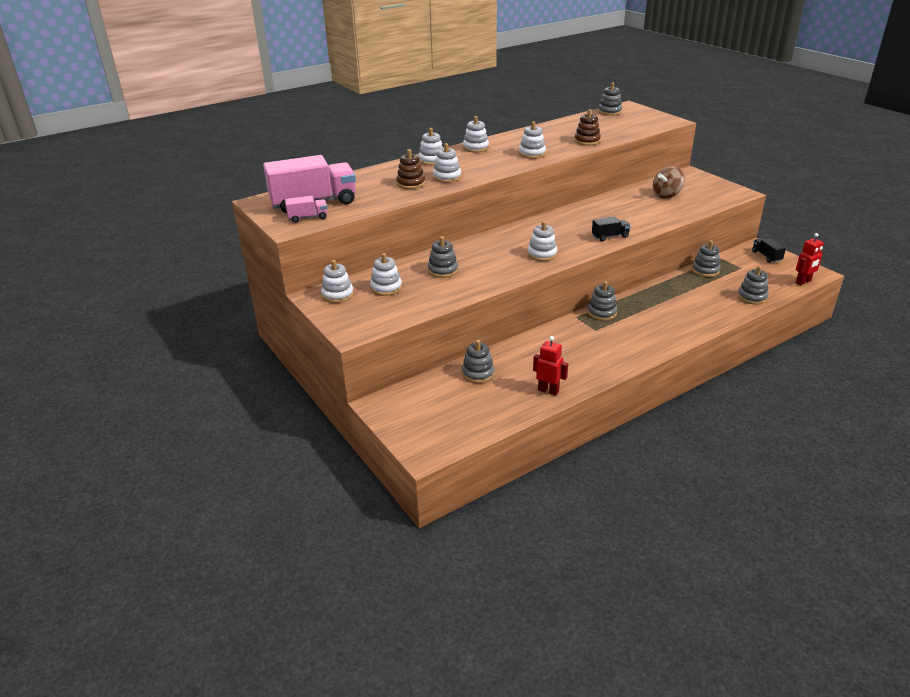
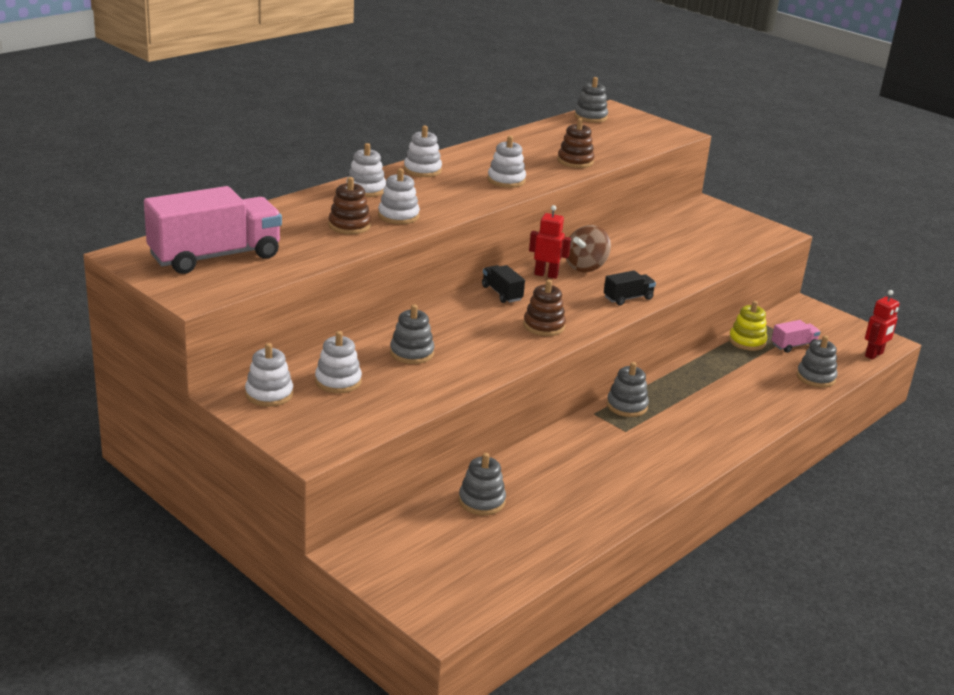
camera: 15 degrees left, 5 degrees down
(307, 218) = (216, 280): pink truck -> pink truck (793, 345)
(542, 254) = (544, 326): white stacking toy -> brown stacking toy
(548, 390) = (586, 520): red robot -> red robot (546, 275)
(666, 195) = (685, 237): brown spinning top -> brown spinning top (585, 267)
(705, 270) = (747, 341): grey stacking toy -> yellow stacking toy
(766, 256) = (819, 320): black truck -> black truck (502, 293)

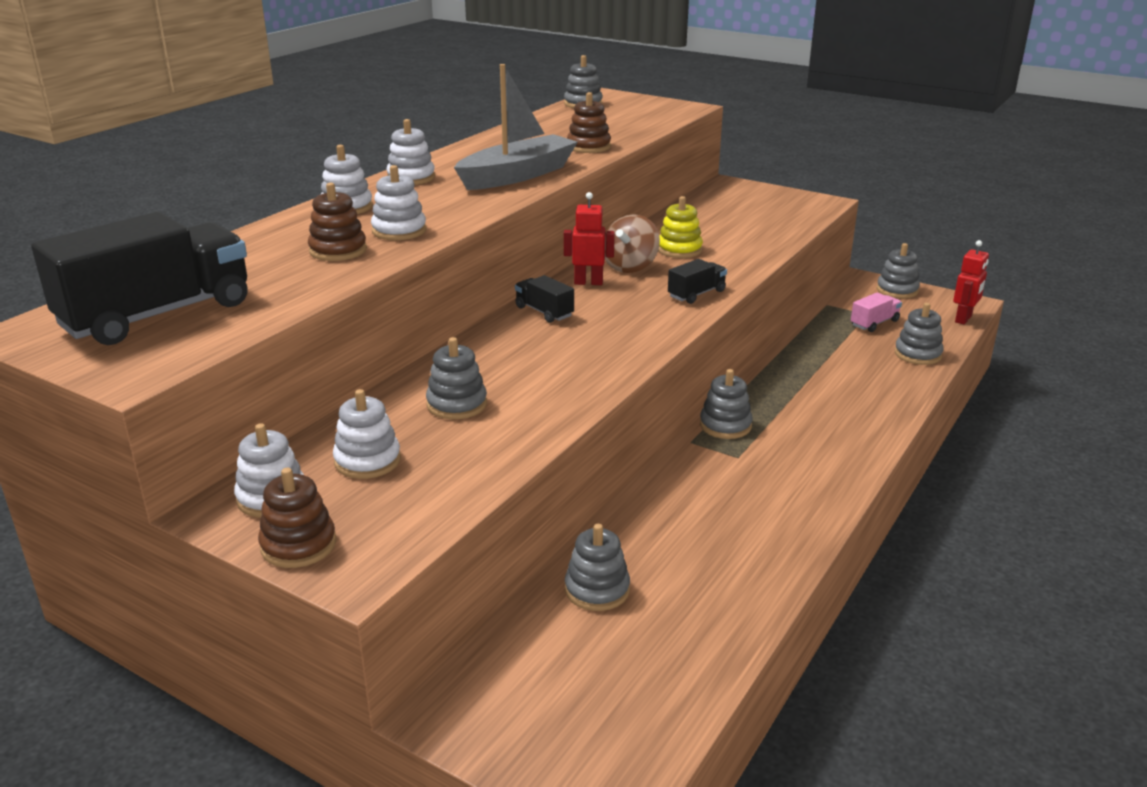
camera: 10 degrees left, 0 degrees up
(215, 256) = (157, 315): pink truck -> black truck
(506, 180) = (517, 175): white stacking toy -> grey boat
(544, 326) = (612, 342): brown stacking toy -> brown stacking toy (298, 545)
(747, 341) = (822, 327): yellow stacking toy -> yellow stacking toy (679, 249)
(830, 320) = (897, 290): none -> grey stacking toy

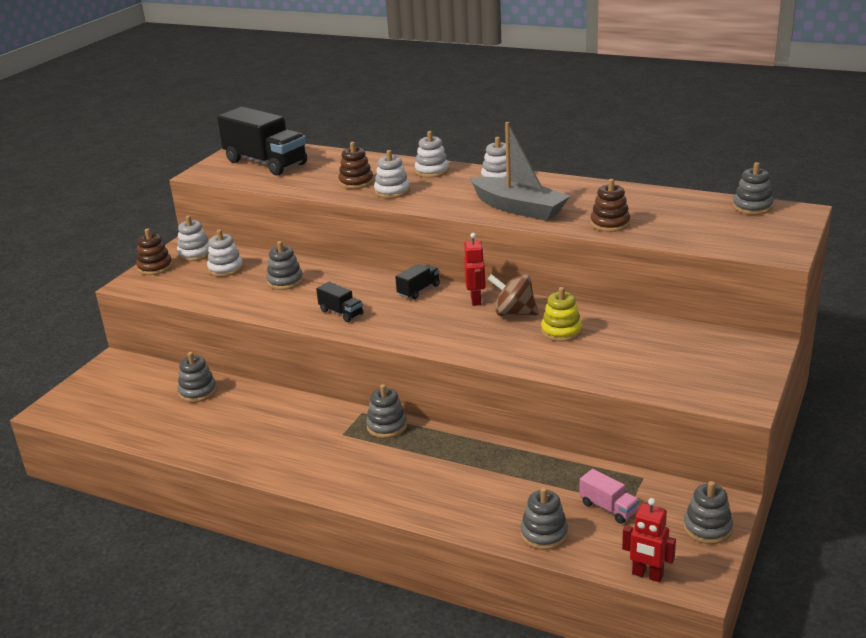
camera: 85 degrees right, 0 degrees up
(696, 294) = (466, 345): black truck -> black truck (341, 313)

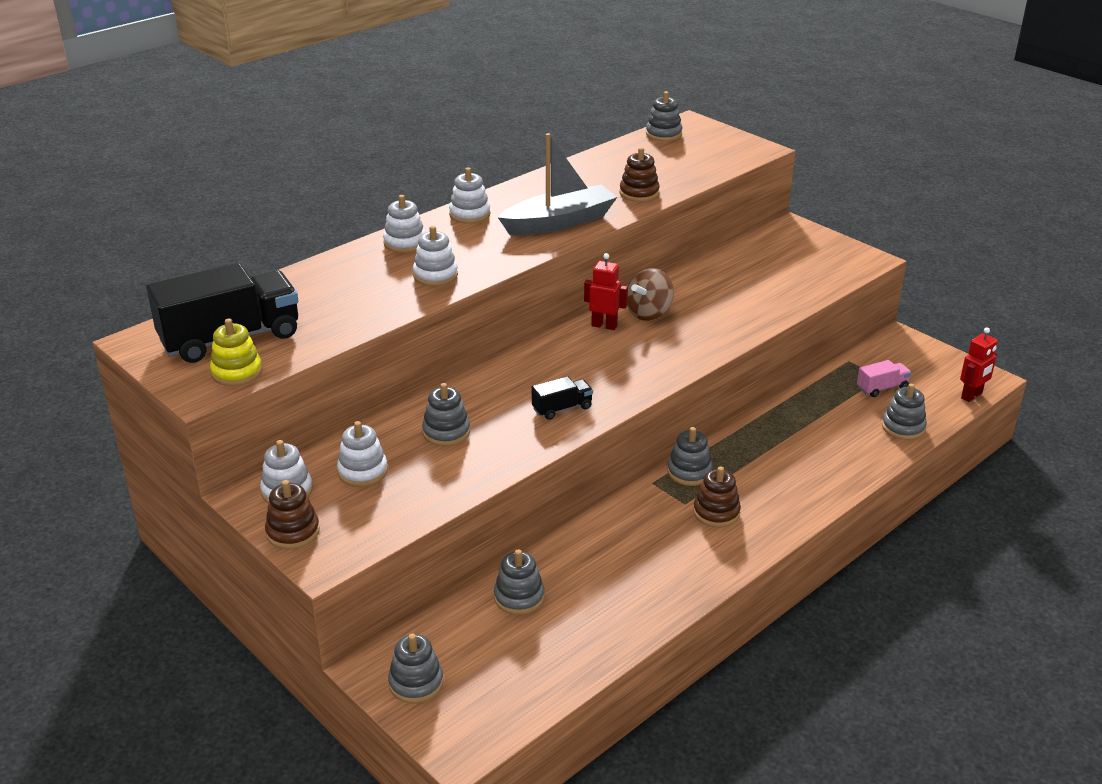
camera: 70 degrees left, 5 degrees up
(356, 182) = (380, 291): brown stacking toy -> brown stacking toy (716, 512)
(418, 290) = (553, 352): black truck -> none
(561, 331) = (702, 299): yellow stacking toy -> yellow stacking toy (237, 372)
(707, 528) = (926, 354): grey stacking toy -> grey stacking toy (416, 683)

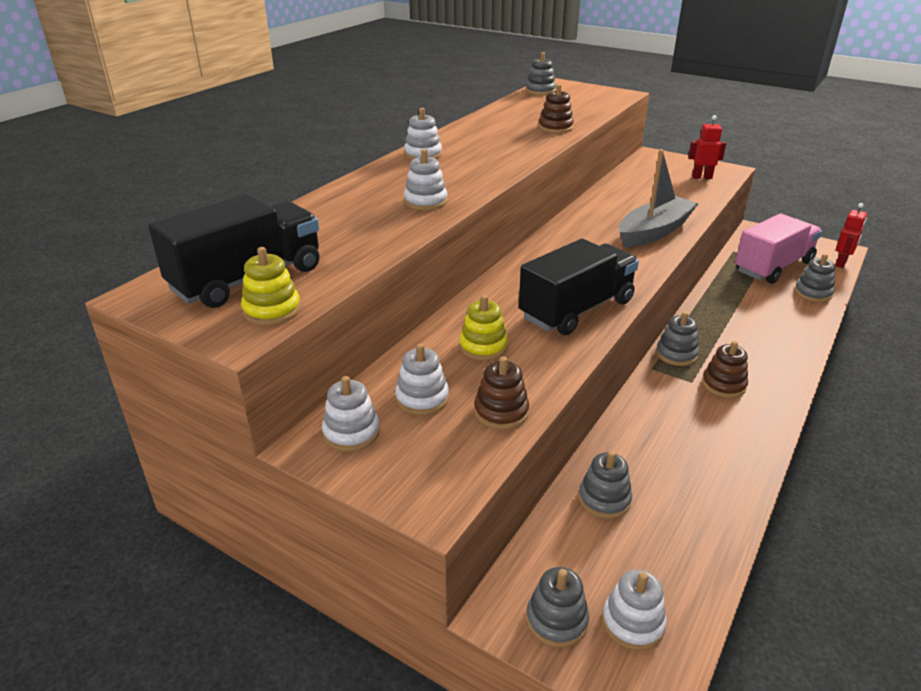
camera: 15 degrees left, 0 degrees up
(293, 532) = (381, 477): brown stacking toy -> brown stacking toy (501, 412)
(405, 243) = (378, 180): white stacking toy -> white stacking toy (632, 623)
(446, 432) = (483, 347): grey stacking toy -> yellow stacking toy
(559, 222) = (506, 152): grey boat -> grey boat (654, 231)
(562, 408) = (576, 310): black truck -> black truck, size x2.21
(604, 325) = (563, 239): red robot -> red robot (702, 177)
(648, 313) = (593, 225): brown spinning top -> none
(882, 388) = (773, 267): pink truck -> pink truck, size x2.21

